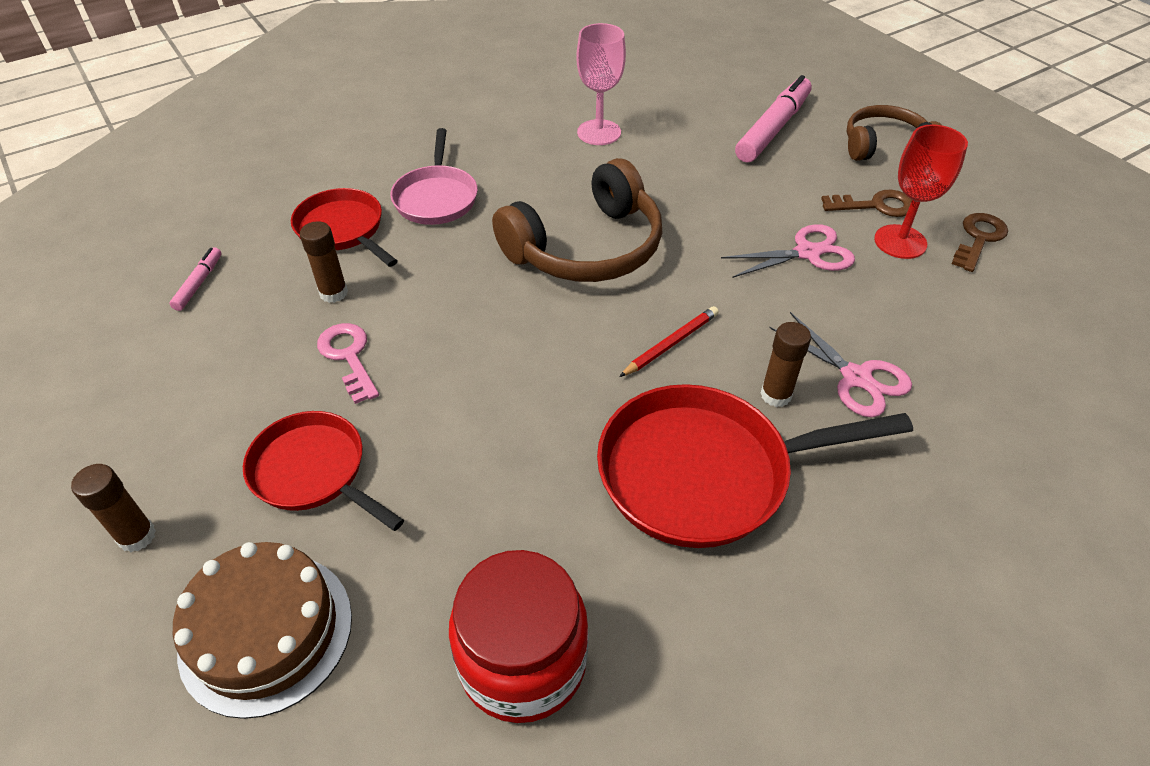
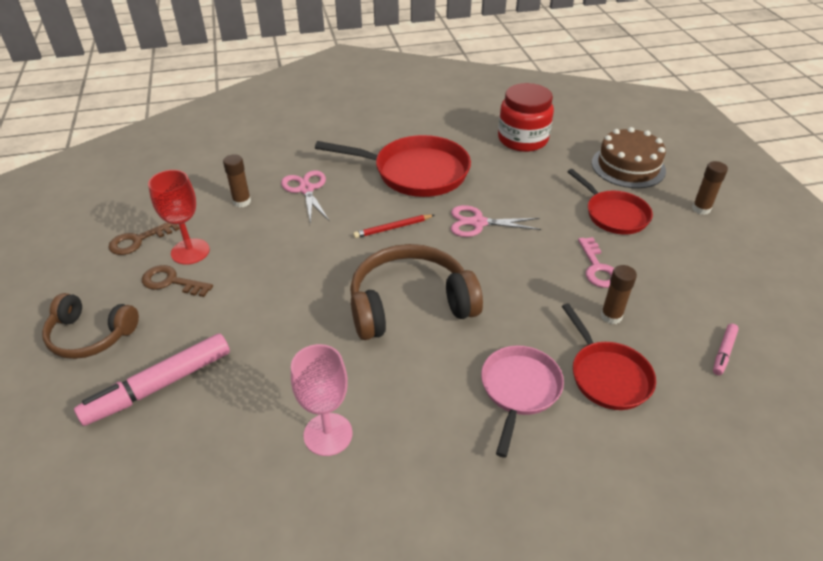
camera: 160 degrees left, 5 degrees down
(776, 395) = (355, 192): brown glue stick -> brown glue stick (242, 202)
(807, 253) = (259, 260): pink scissors -> pink scissors (478, 223)

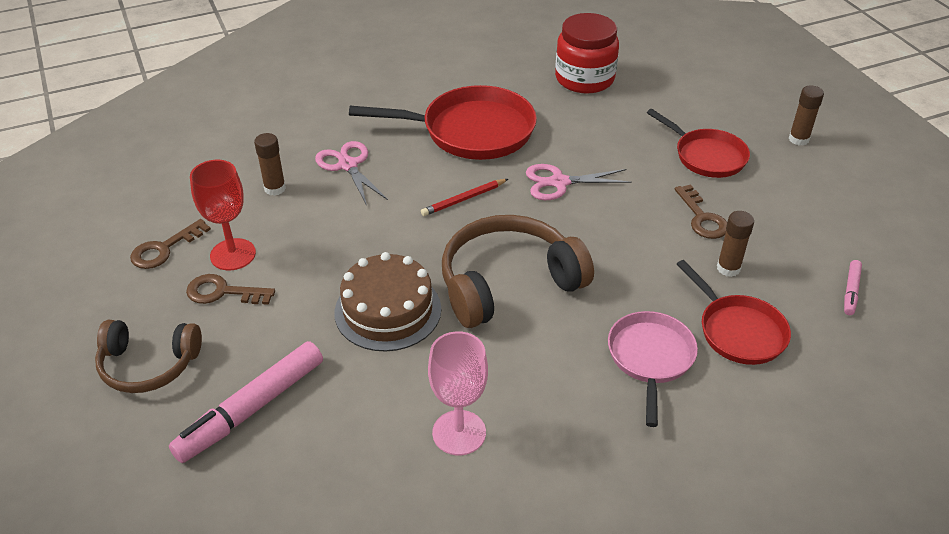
camera: 10 degrees left, 0 degrees up
(597, 268) = (702, 218): pink key -> brown key
(628, 166) = (710, 99): brown cake -> brown cake (388, 310)

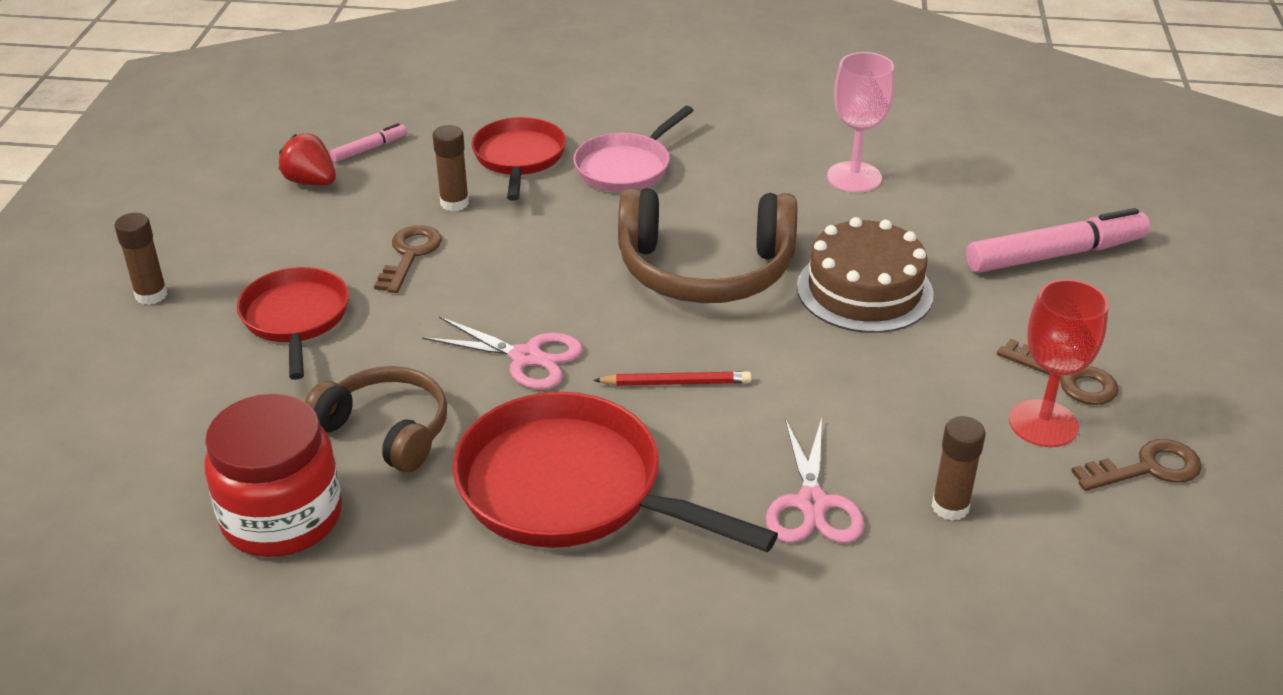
camera: 150 degrees left, 5 degrees down
(148, 365) = (1171, 330): brown headphones -> brown headphones (386, 430)
(841, 245) = (311, 182): none -> red strawberry

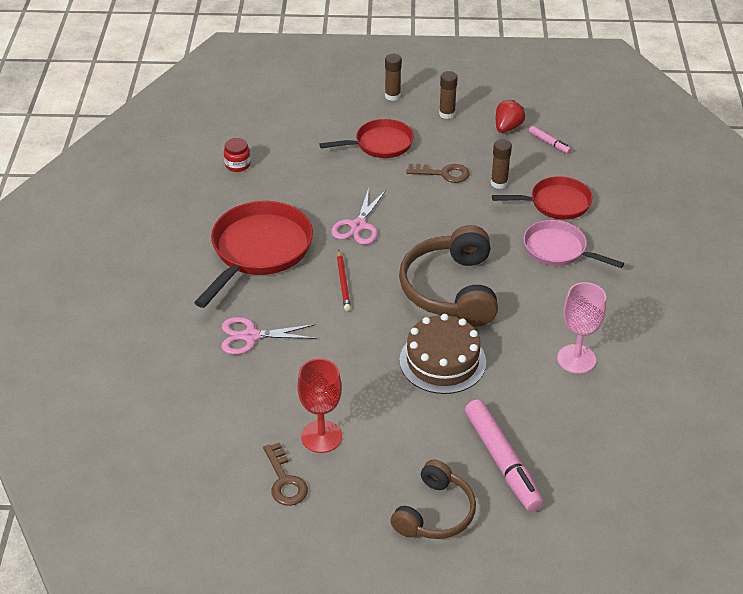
camera: 85 degrees right, 5 degrees up
(282, 517) = (237, 165): red jar -> red jar, size x0.47
(386, 430) = (297, 186): brown headphones -> brown headphones (435, 513)
(950, 507) = (250, 390): brown glue stick -> brown glue stick (447, 114)
(1066, 379) = (365, 452): brown key -> none

